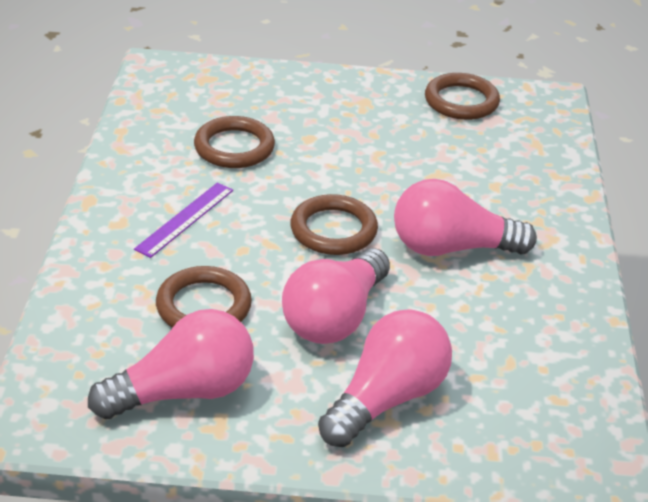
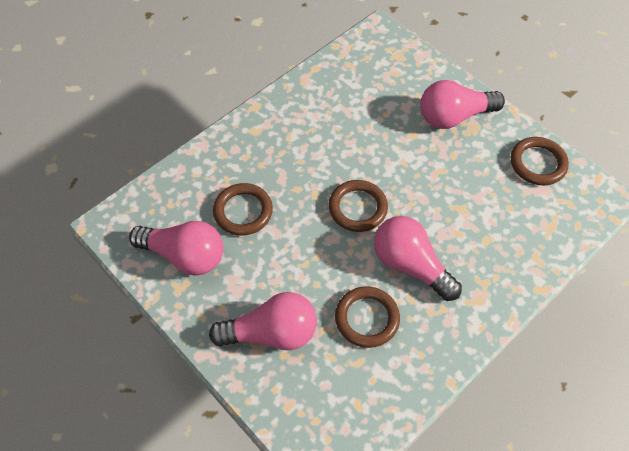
camera: 45 degrees right, 20 degrees up
(185, 219) = (289, 149): purple ruler -> none
(234, 147) = (363, 116): brown ring -> brown ring (367, 318)
(335, 317) = (299, 265): pink light bulb -> pink light bulb (454, 116)

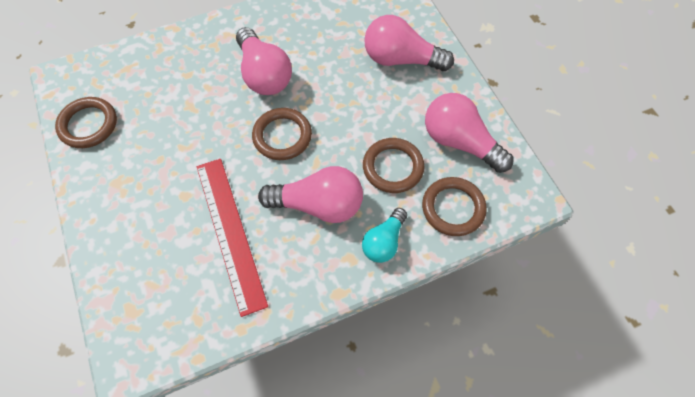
camera: 160 degrees left, 5 degrees up
(231, 150) = (384, 241): none -> turquoise light bulb
(358, 120) = (230, 232): none -> red ruler
(367, 318) = (321, 47): brown ring -> brown ring (453, 208)
(454, 116) = (127, 202): pink light bulb -> pink light bulb (318, 205)

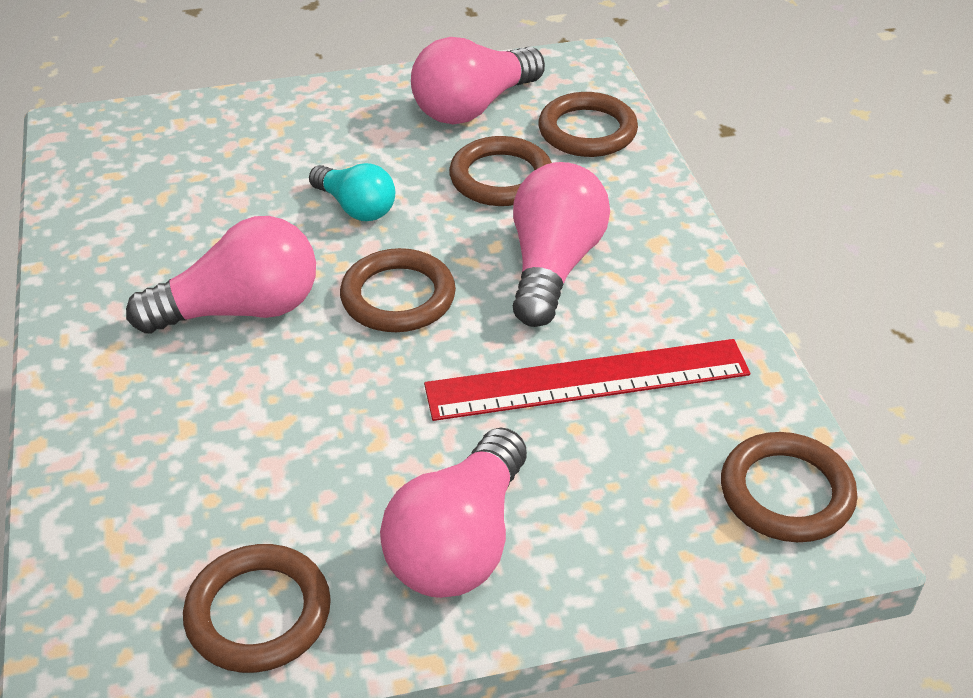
camera: 80 degrees left, 20 degrees down
(155, 338) = (786, 493): none -> brown ring
(384, 241) = (632, 204): turquoise light bulb -> turquoise light bulb (356, 207)
(401, 59) = (284, 140): pink light bulb -> pink light bulb (460, 542)

